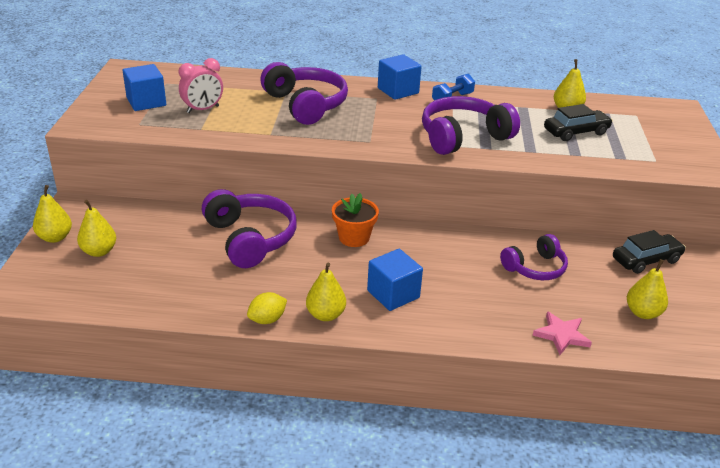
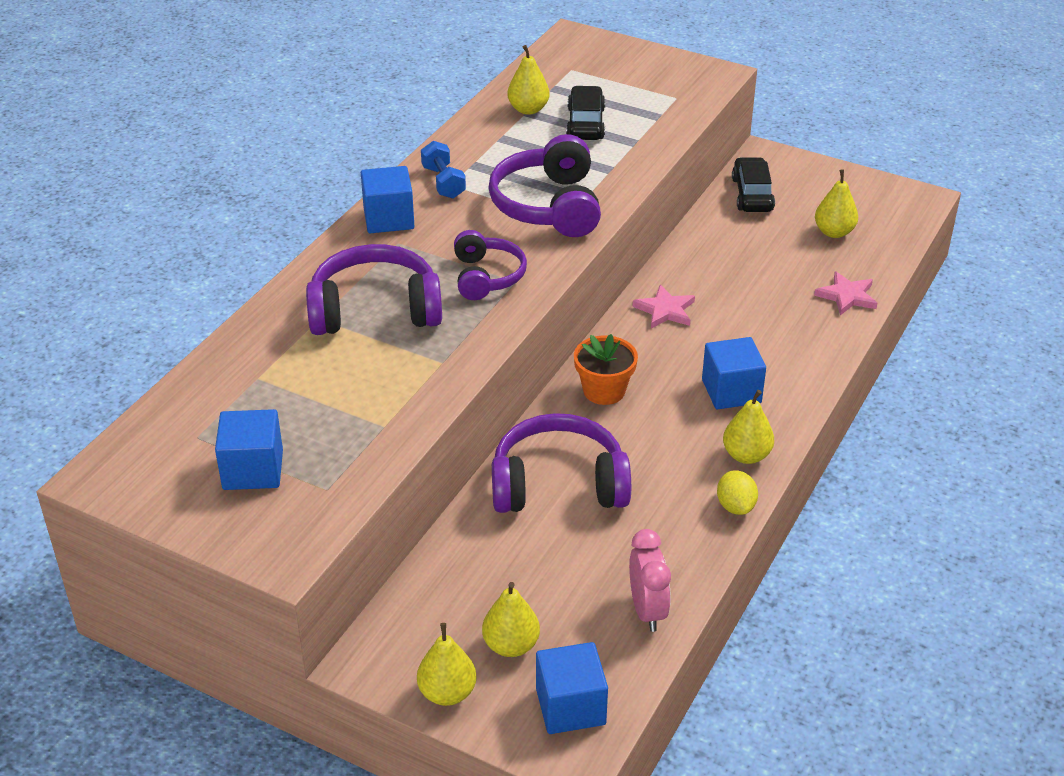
camera: 65 degrees left, 5 degrees up
(53, 285) = (570, 706): none -> blue cube
(203, 109) = (322, 413): pink clock -> pink clock (647, 610)
(462, 246) = (665, 310): none -> pink star
(535, 268) = (731, 272): purple headphones -> purple headphones (486, 277)

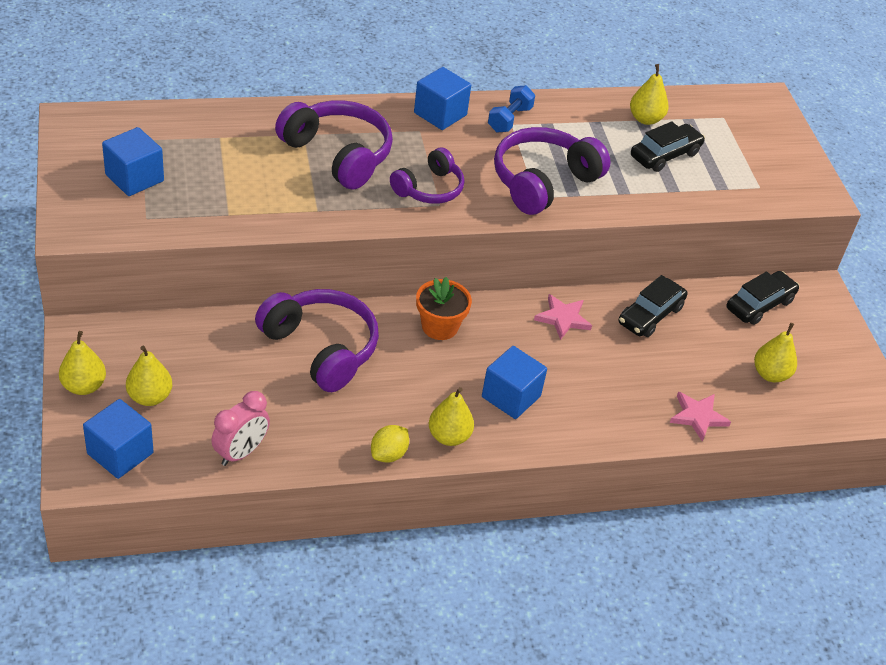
camera: 45 degrees right, 5 degrees up
(708, 259) = (650, 315): none -> black car

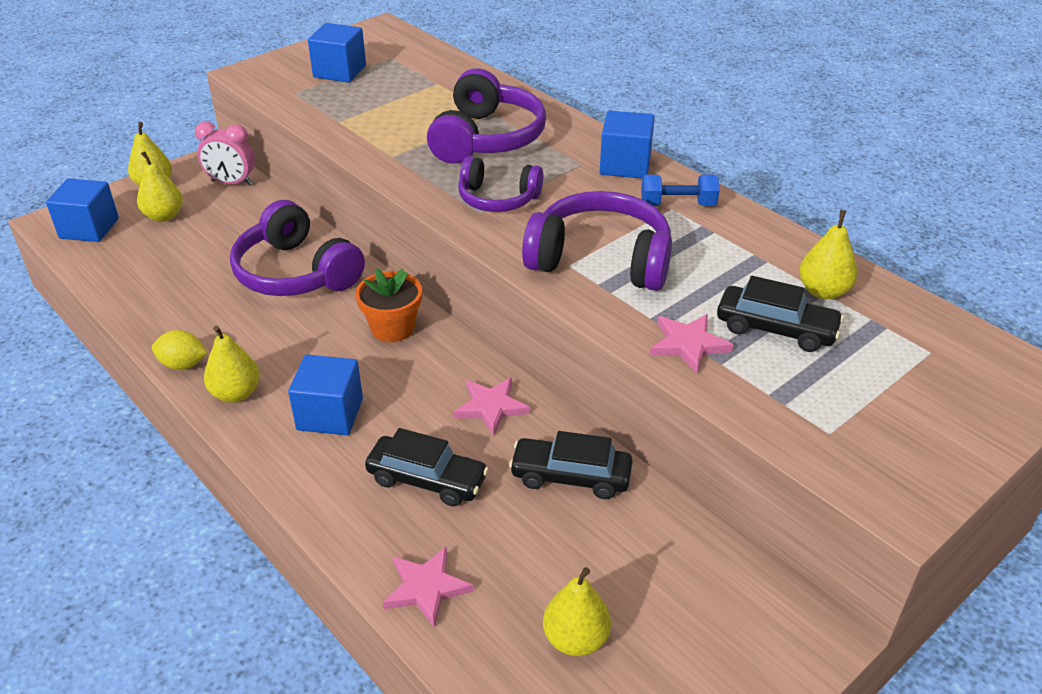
camera: 65 degrees right, 5 degrees down
(241, 452) = (128, 283): pink clock -> pink clock (232, 183)
(321, 348) = (296, 273): purple headphones -> purple headphones turned 120 degrees clockwise
(654, 193) = (688, 345): none -> pink star
(759, 305) = (705, 577): black car -> black car (427, 480)

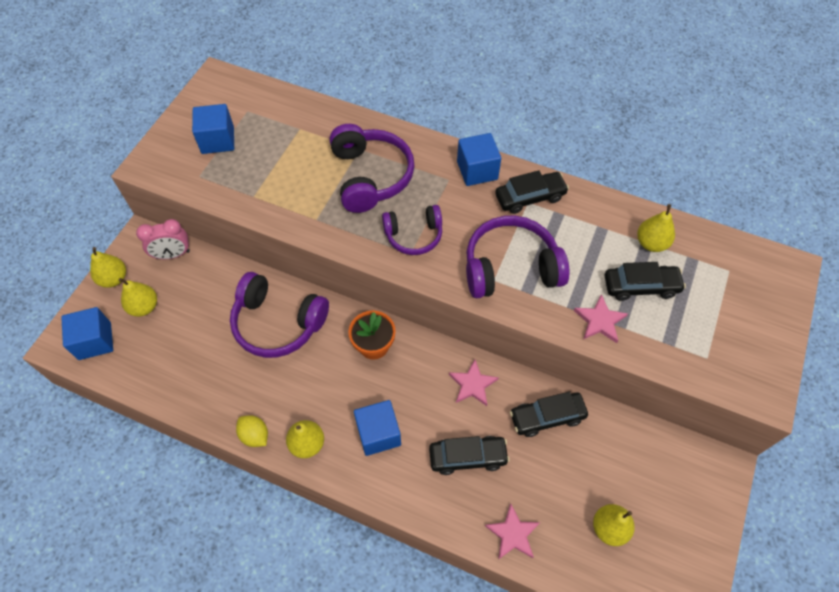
camera: 25 degrees left, 20 degrees up
(183, 364) = (255, 435): yellow lemon -> yellow lemon turned 60 degrees clockwise
(678, 205) = (530, 197): blue dumbbell -> black car

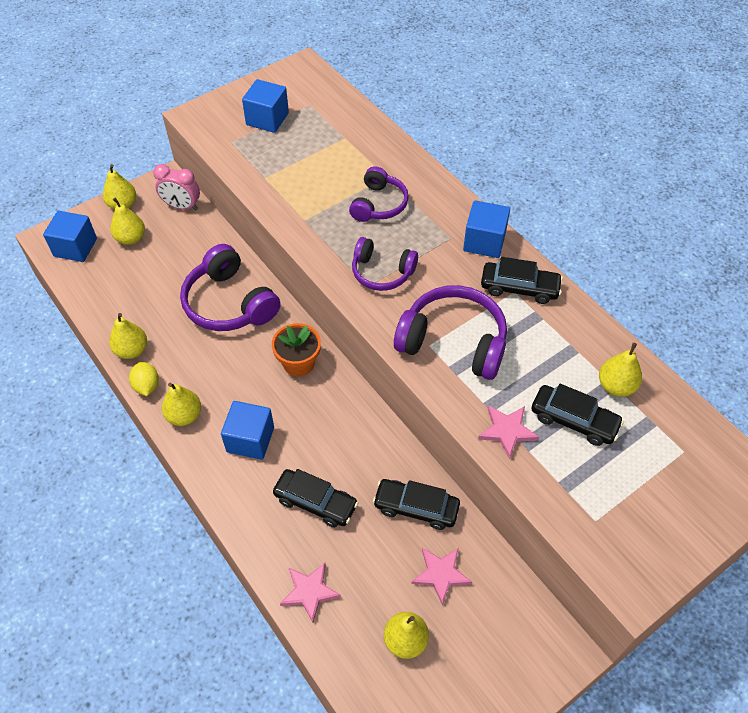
camera: 30 degrees right, 5 degrees down
(218, 410) = (132, 350): none -> yellow pear
(370, 176) = (378, 204): purple headphones -> purple headphones, size x0.63
(472, 384) = (365, 442): pink star -> pink star (441, 574)

